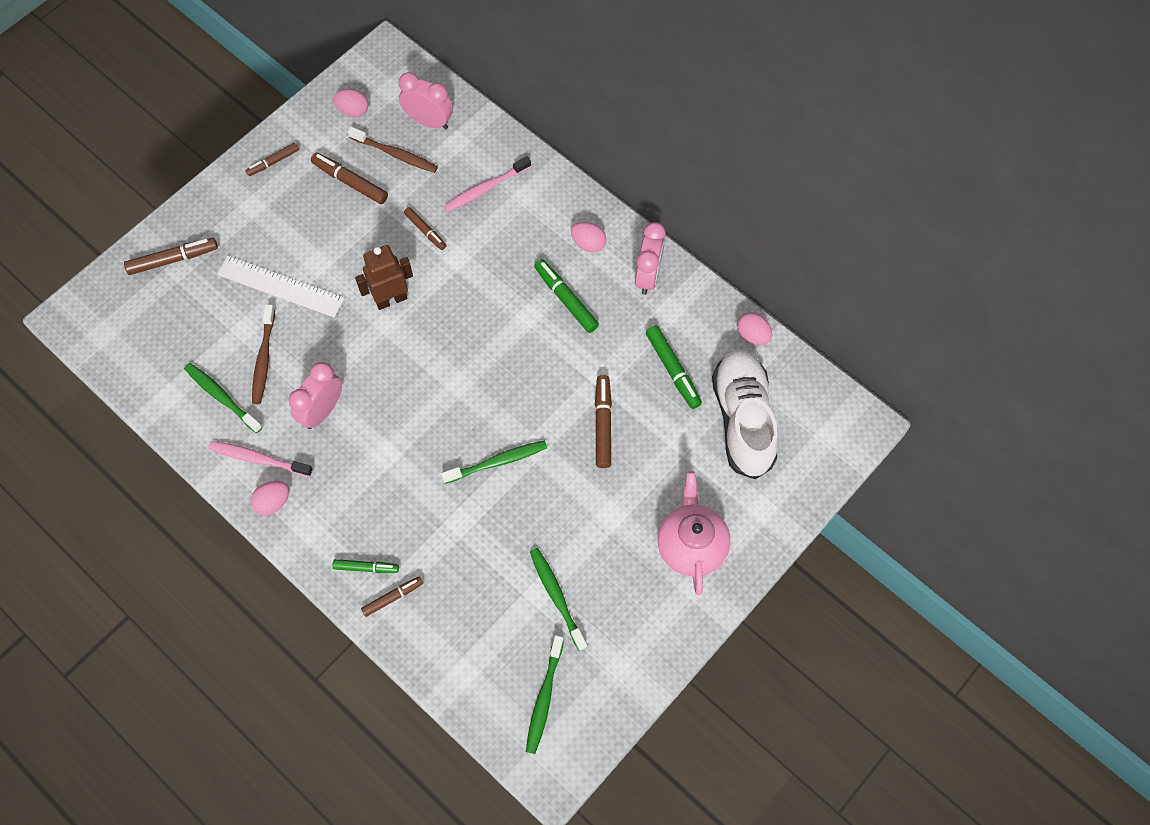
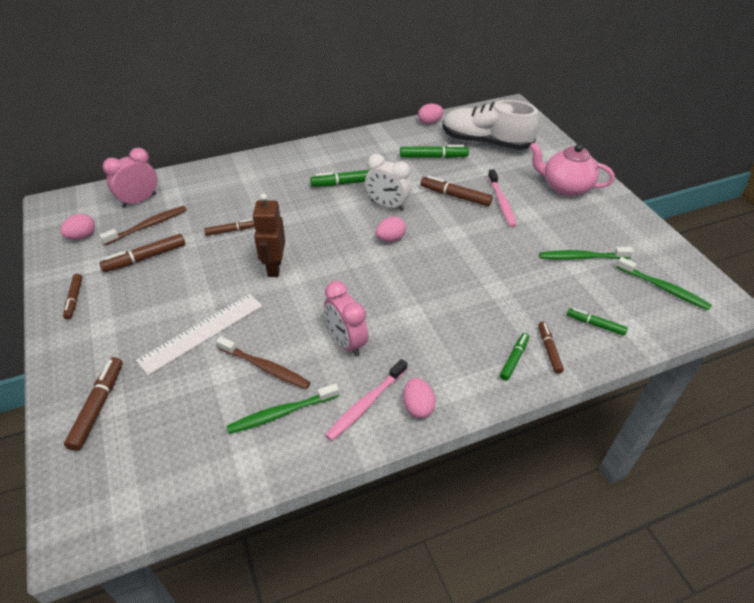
camera: 65 degrees left, 20 degrees down
(450, 635) = (595, 324): none -> green marker
(485, 189) = (225, 191): pink toothbrush -> pink toothbrush (501, 202)
(497, 462) = (456, 253): green toothbrush -> none
(546, 359) = (387, 205): none -> white clock
(588, 244) = (312, 161): pink egg -> pink egg (390, 239)
(648, 276) = (357, 146): pink clock -> none

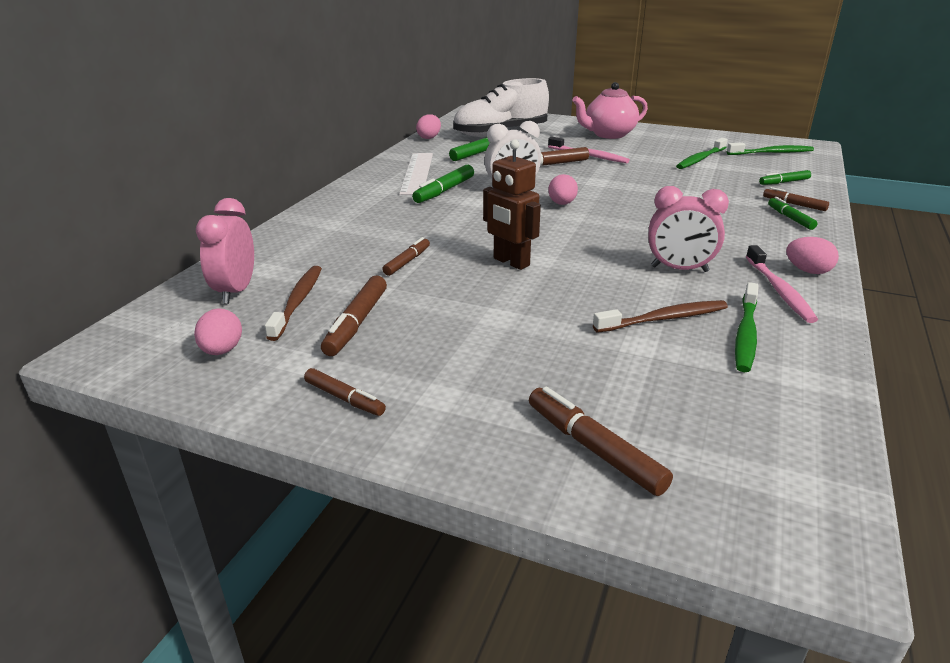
camera: 45 degrees left, 15 degrees down
(202, 332) = (554, 334): white ruler -> white ruler (417, 173)

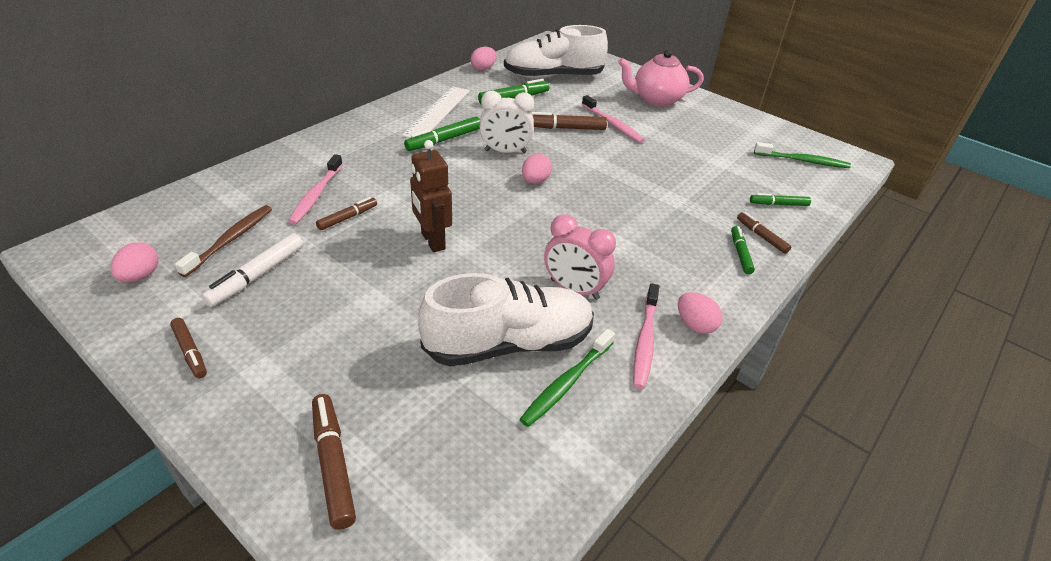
camera: 15 degrees right, 10 degrees up
(236, 291) = (194, 215): pink clock -> none
(356, 251) = (316, 195): none -> pink toothbrush
(356, 323) = (257, 276): brown marker -> white marker
(664, 319) = (509, 344): brown toothbrush -> white shoe
(700, 159) = (720, 153): green toothbrush -> none

